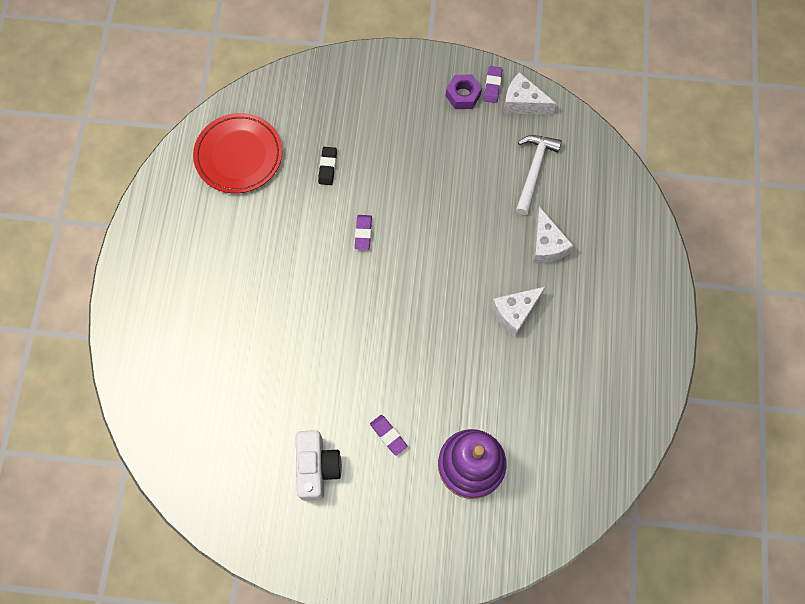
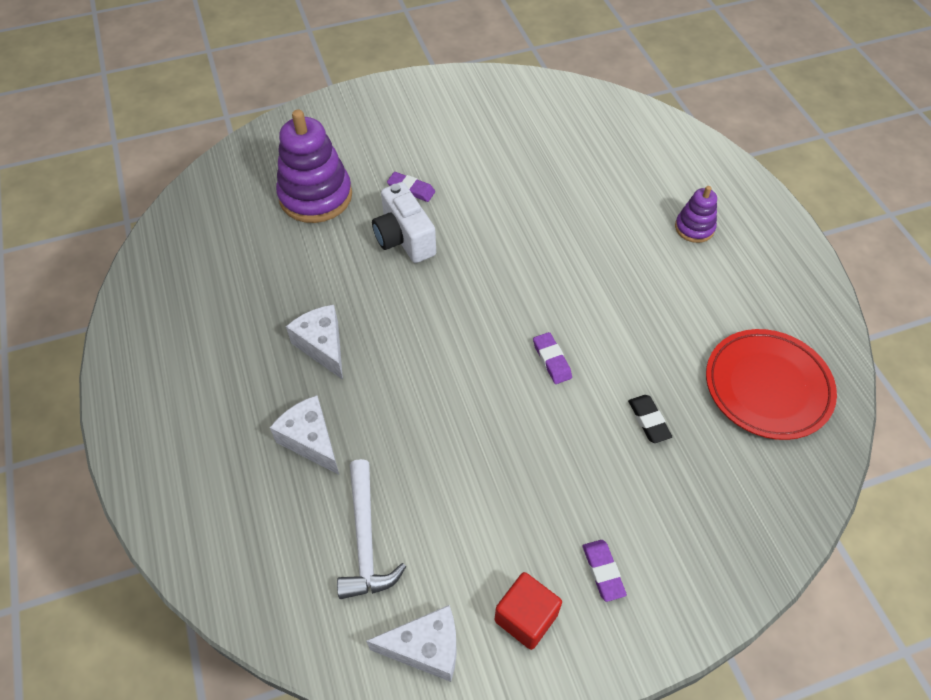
camera: 155 degrees right, 15 degrees down
(191, 293) = (694, 228): none -> purple stacking toy
(317, 467) = (465, 144): white camera -> white camera (404, 239)
(463, 95) = (526, 617): purple nut -> red cube
(492, 86) = (488, 658): purple eraser -> purple eraser (603, 571)
(515, 312) = (323, 346): white cheese -> white cheese turned 60 degrees counterclockwise

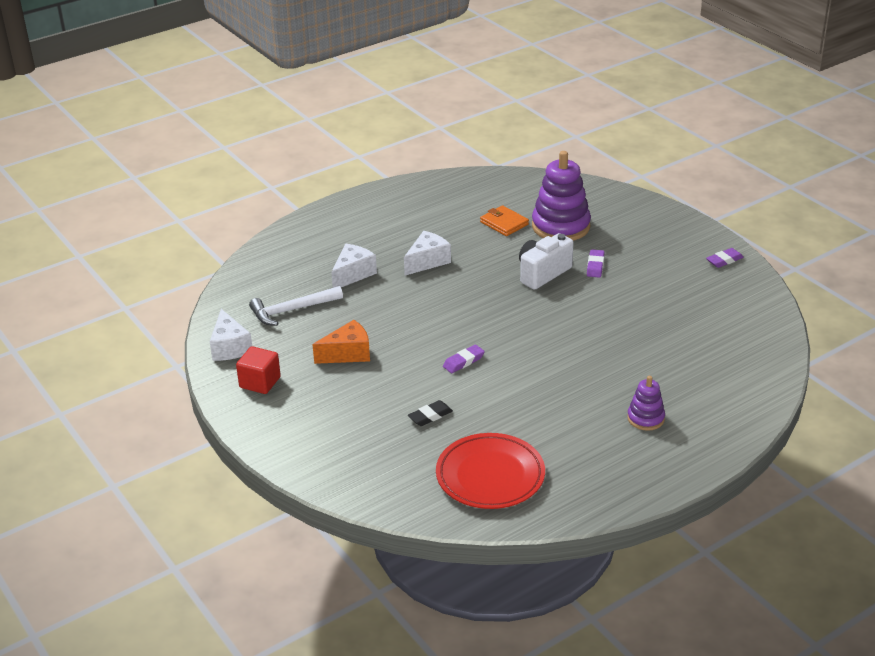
camera: 75 degrees right, 20 degrees down
(279, 246) = (504, 223): none -> orange wallet
(495, 486) = (348, 354): none -> orange cheese
(603, 571) = (301, 410): purple eraser -> purple eraser (724, 260)

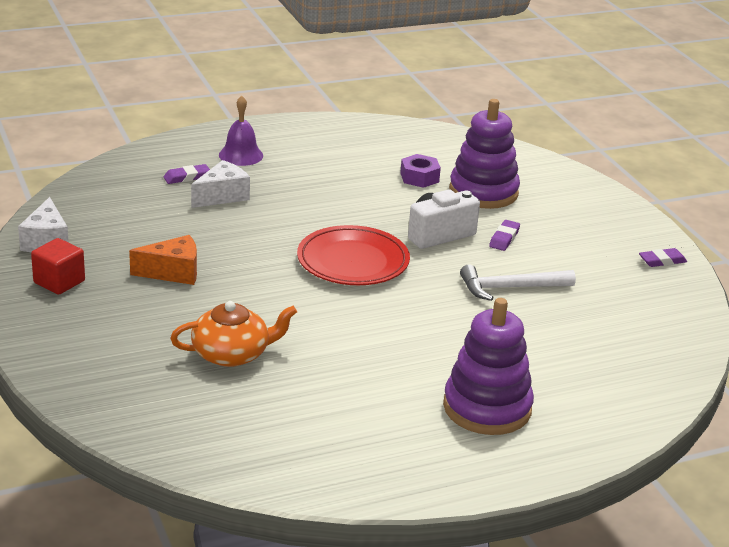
camera: 10 degrees right, 5 degrees down
(292, 310) = (135, 218): white hammer -> white hammer (510, 288)
(349, 232) = (241, 155): none -> purple bell
(427, 261) = (312, 199): white cheese -> none
(430, 416) = (232, 354): black eraser -> orange teapot
(463, 361) = (300, 306): purple eraser -> purple eraser (187, 177)
(490, 476) = (268, 431): red plate -> red plate (353, 262)
(504, 223) = (419, 177): orange wallet -> purple nut
(645, 418) = (487, 408): purple stacking toy -> purple stacking toy, size x1.91

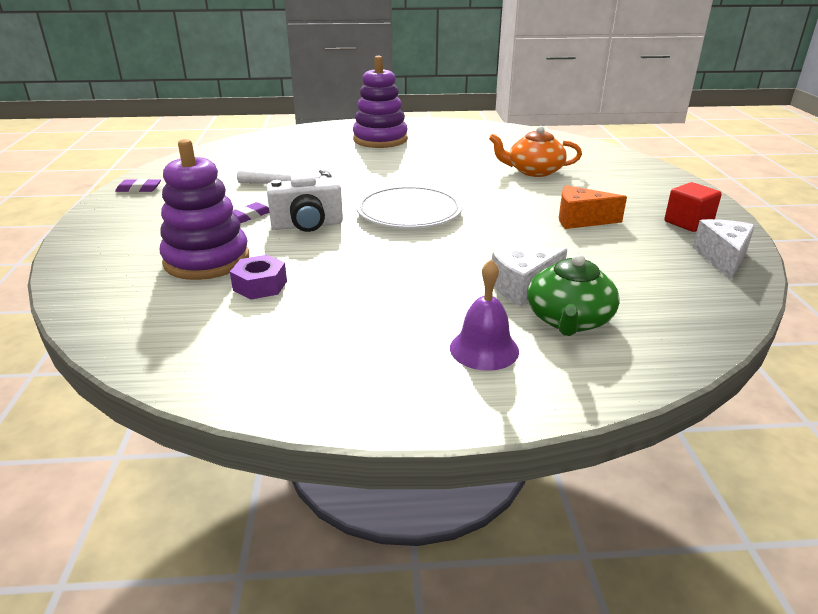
camera: 160 degrees left, 0 degrees up
(187, 177) = (569, 320): purple eraser -> green teapot
(353, 262) = (409, 212): red plate -> white plate

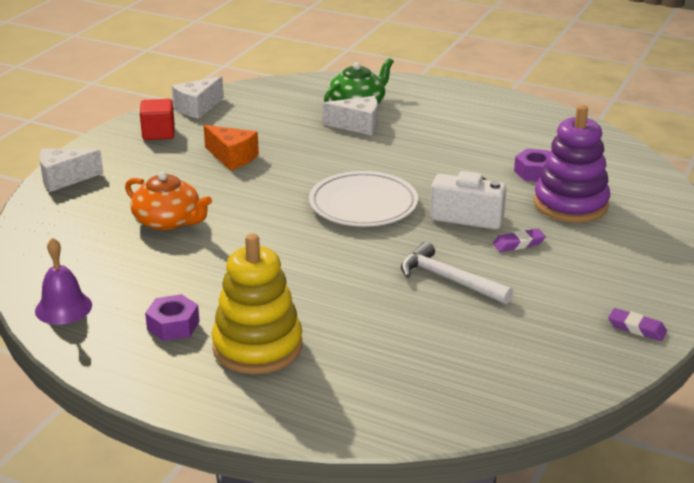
camera: 150 degrees left, 0 degrees up
(380, 140) = (257, 347): purple stacking toy -> yellow stacking toy
(437, 137) = (173, 325): none -> purple nut
(484, 349) = (424, 105): purple bell -> purple bell (63, 308)
(661, 176) = (64, 179): none -> white cheese

